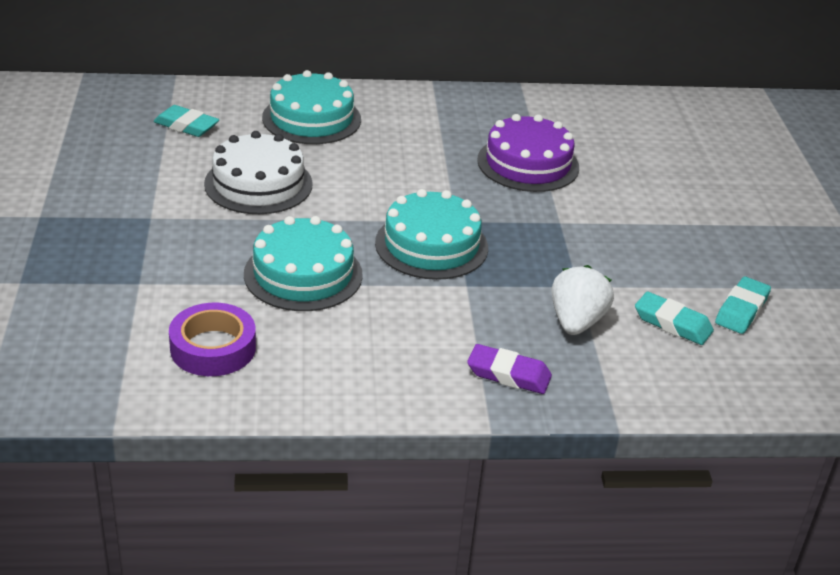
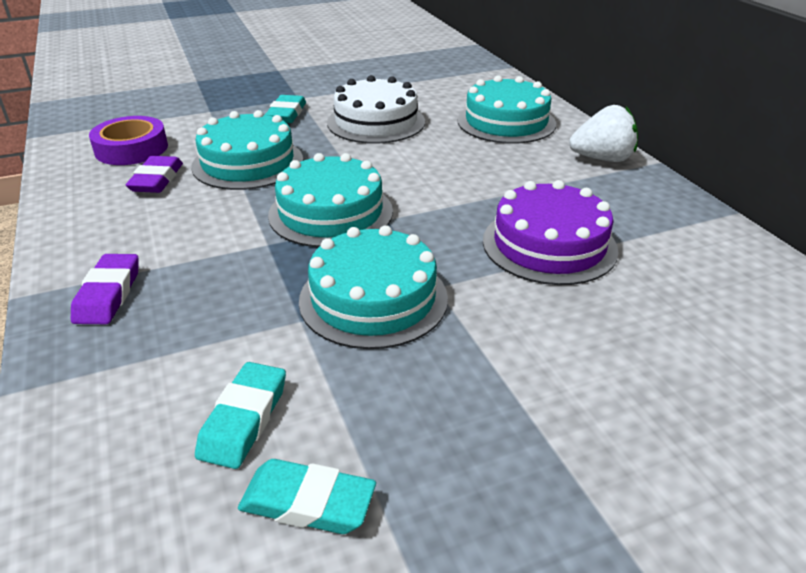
camera: 75 degrees right, 0 degrees up
(186, 126) = (439, 83): turquoise eraser -> turquoise eraser (286, 114)
(306, 335) = (157, 180): none -> purple eraser
(564, 250) = (373, 298): none -> turquoise cake
(576, 322) = (221, 329): white strawberry -> white strawberry (602, 159)

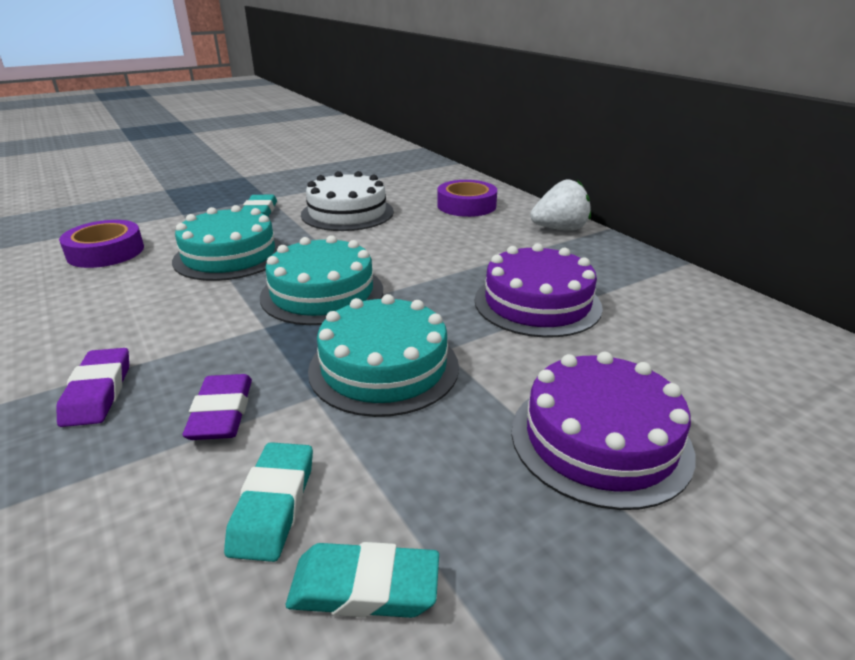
camera: 10 degrees left, 5 degrees down
(157, 180) = (137, 278): purple eraser -> purple eraser (222, 413)
(506, 122) = (466, 205): turquoise cake -> purple tape
(567, 398) = (600, 439): none -> purple cake

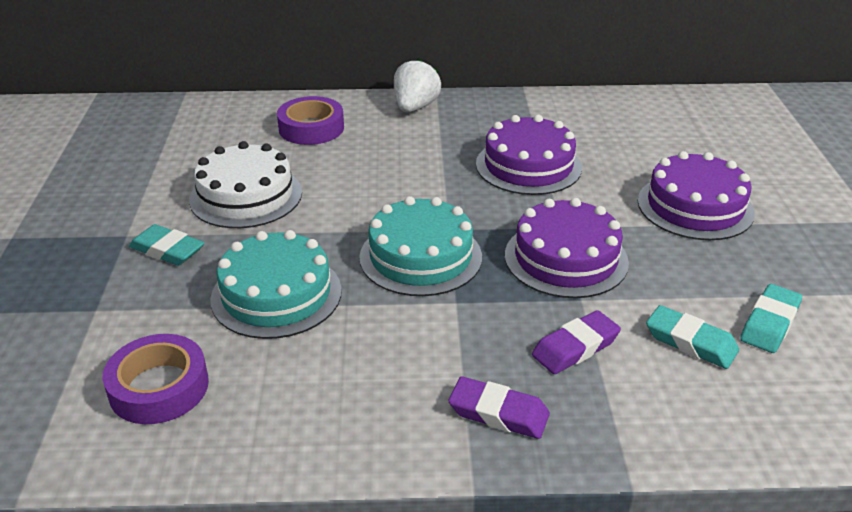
camera: 60 degrees left, 5 degrees up
(222, 413) = (575, 347): purple eraser -> purple eraser turned 60 degrees counterclockwise
(384, 367) = (566, 258): turquoise cake -> purple cake

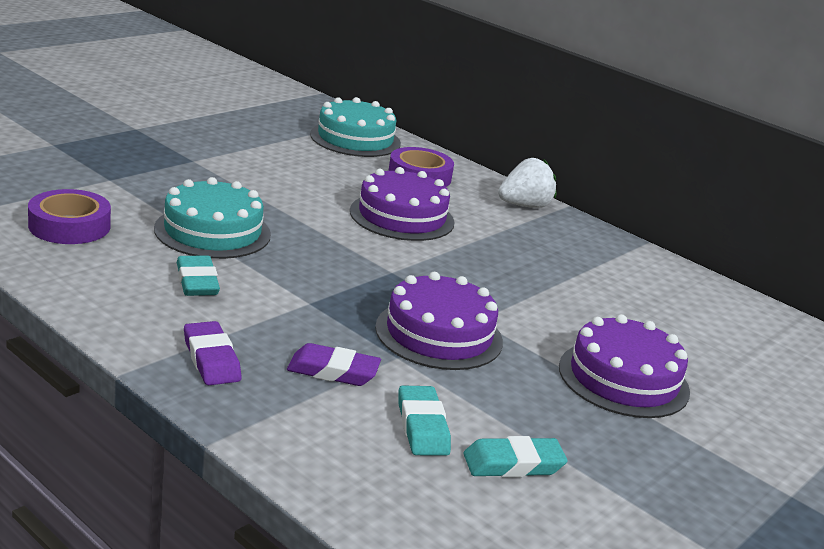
camera: 40 degrees right, 10 degrees down
(167, 250) = (199, 179): turquoise eraser -> turquoise eraser (197, 282)
(246, 196) = (299, 182): white cake -> none
(420, 257) = (339, 271): turquoise cake -> turquoise cake (355, 139)
(528, 165) = (536, 279): purple cake -> purple cake (402, 216)

